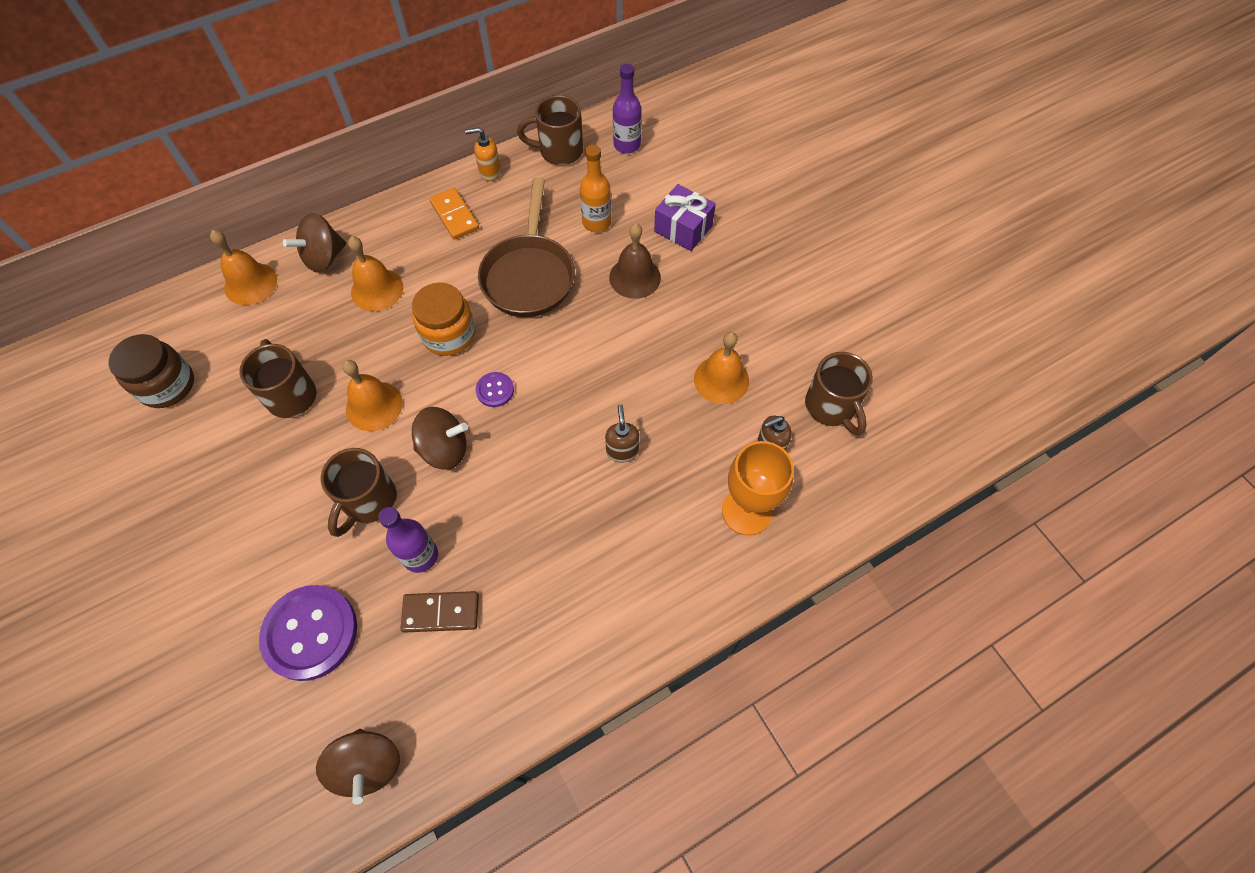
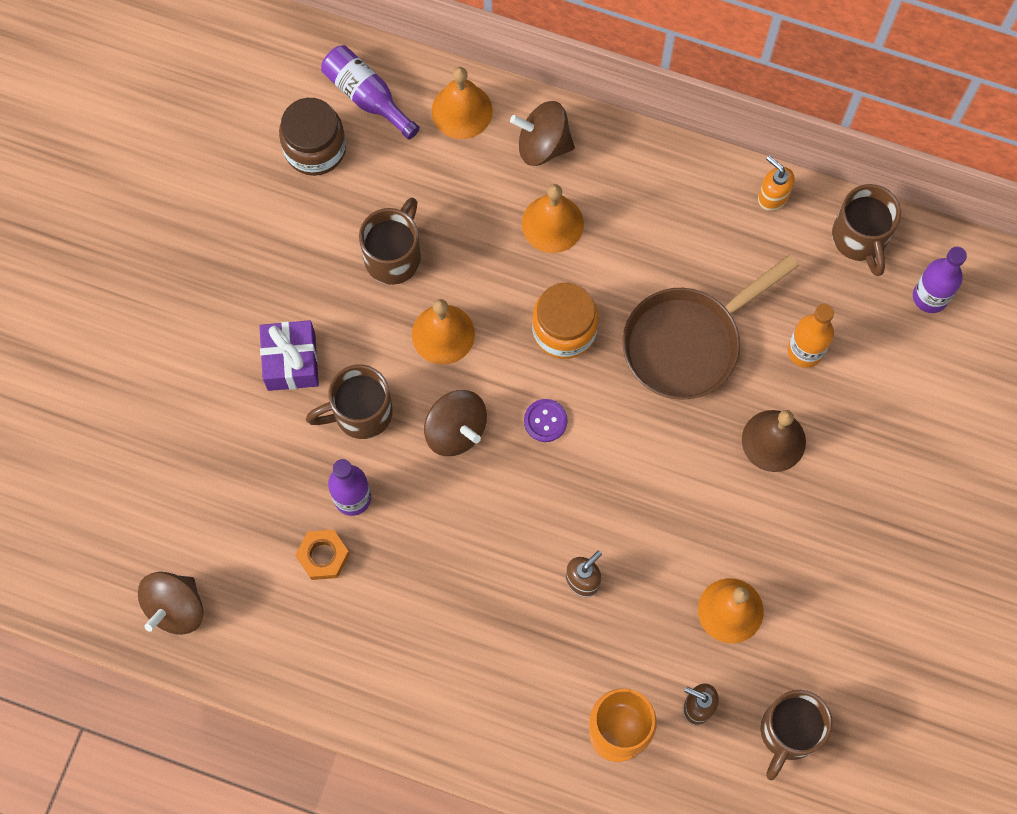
camera: 50 degrees right, 10 degrees up
(175, 328) = (367, 96): none -> purple bottle
(310, 633) = (227, 472): purple button -> none
(441, 612) = (323, 556): brown domino -> orange nut
(454, 215) = (692, 213): orange domino -> none
(559, 151) = (860, 238): brown mug -> brown mug turned 150 degrees counterclockwise
(683, 228) = (873, 439): purple gift -> purple gift (291, 362)

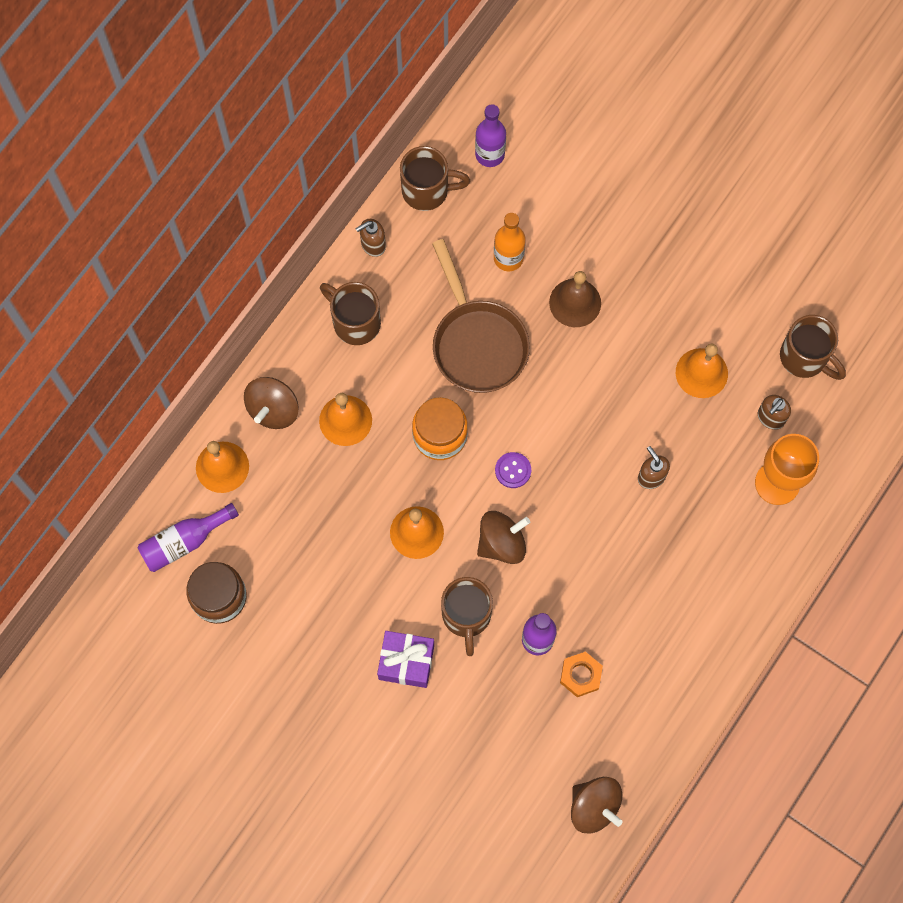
camera: 75 degrees left, 0 degrees up
(394, 256) = (336, 555): brown mug -> brown mug (355, 322)
(772, 197) = (373, 245): orange soap dispenser -> brown soap dispenser

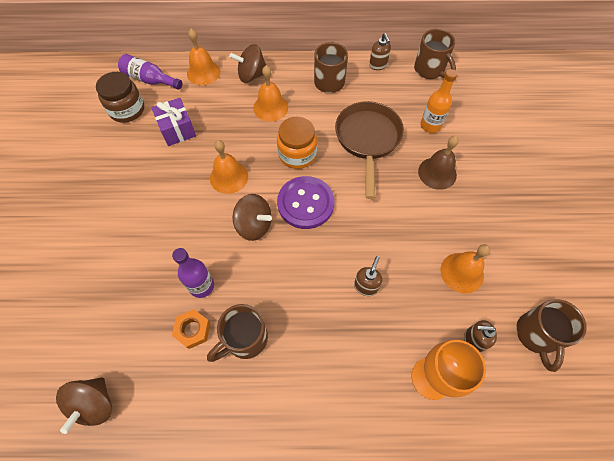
camera: 55 degrees right, 10 degrees down
(373, 245) = (378, 65): brown soap dispenser -> brown soap dispenser turned 135 degrees counterclockwise
(406, 662) = (140, 219): purple gift -> purple gift (177, 129)
(466, 616) = (192, 234): brown mug -> brown mug (245, 339)
(477, 343) = (367, 140): brown pan -> brown pan turned 150 degrees clockwise
(490, 154) = (477, 84): purple bottle -> none
(513, 470) = (305, 203): purple button -> purple button, size x2.11

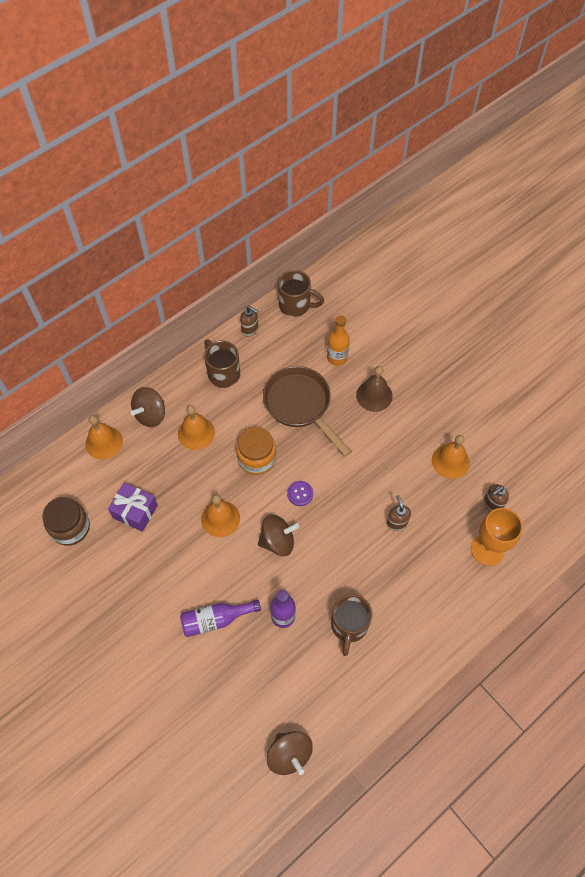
camera: 40 degrees left, 0 degrees up
(150, 80) = (60, 485): purple bottle -> purple bottle (215, 620)
(192, 330) = (307, 651): orange nut -> none
(305, 203) = (300, 494): purple button -> purple button, size x0.47
(536, 335) = (526, 469): brown mug -> none

